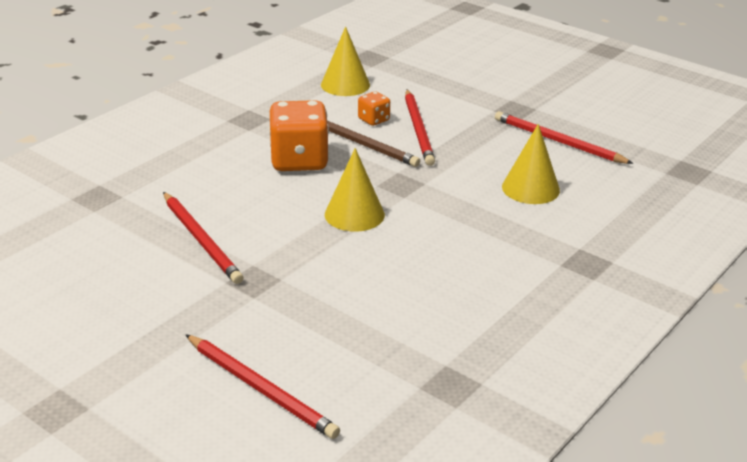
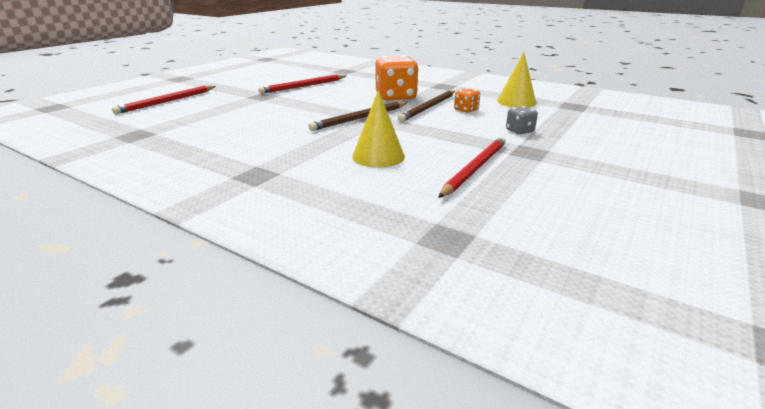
camera: 85 degrees right, 5 degrees down
(354, 214) = (331, 110): yellow cone -> none
(396, 193) = (360, 118): none -> brown pencil
(418, 130) = (460, 121): red pencil -> none
(455, 103) = (519, 131): none -> grey dice

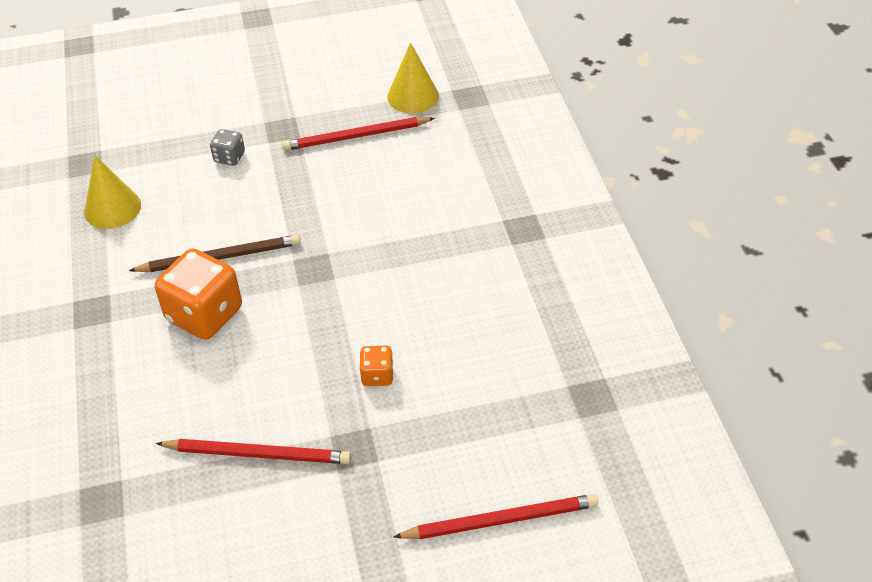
camera: 135 degrees left, 20 degrees up
(360, 118) = (324, 280): brown pencil -> none
(378, 156) = (402, 195): yellow cone -> yellow cone (413, 96)
(466, 110) = (195, 225): orange dice -> orange dice (377, 375)

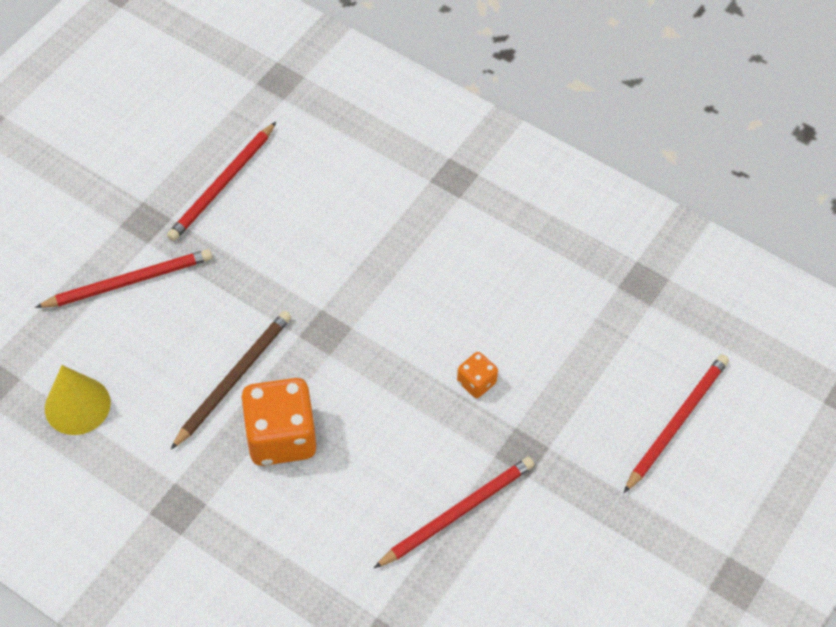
camera: 45 degrees left, 10 degrees up
(229, 157) = (129, 281): grey dice -> red pencil
(413, 96) = (229, 111): yellow cone -> none

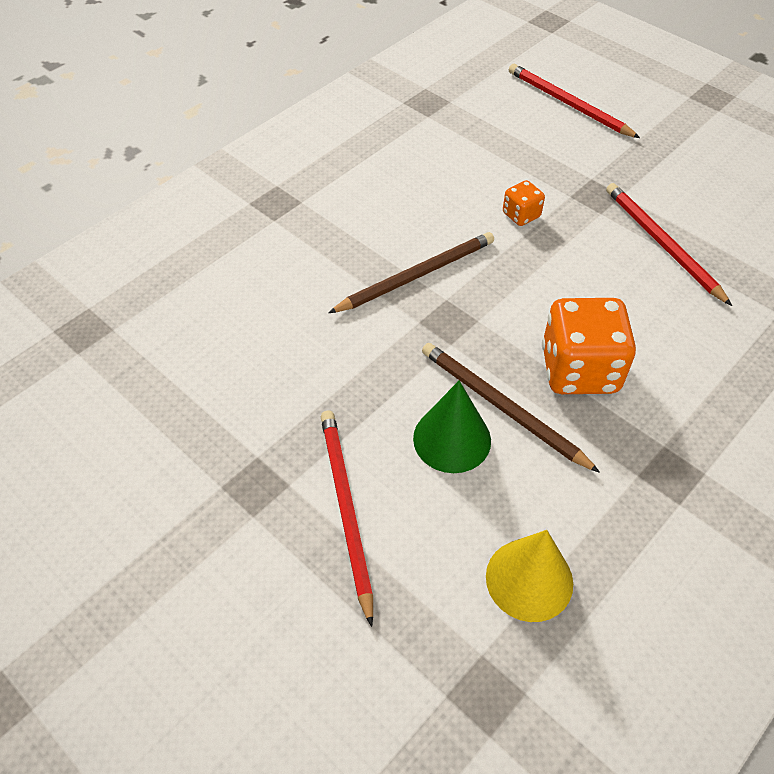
camera: 80 degrees left, 5 degrees down
(198, 345) = (452, 439): none -> green cone
(222, 184) = (222, 398): red pencil -> none
(377, 301) = (416, 275): none -> brown pencil

